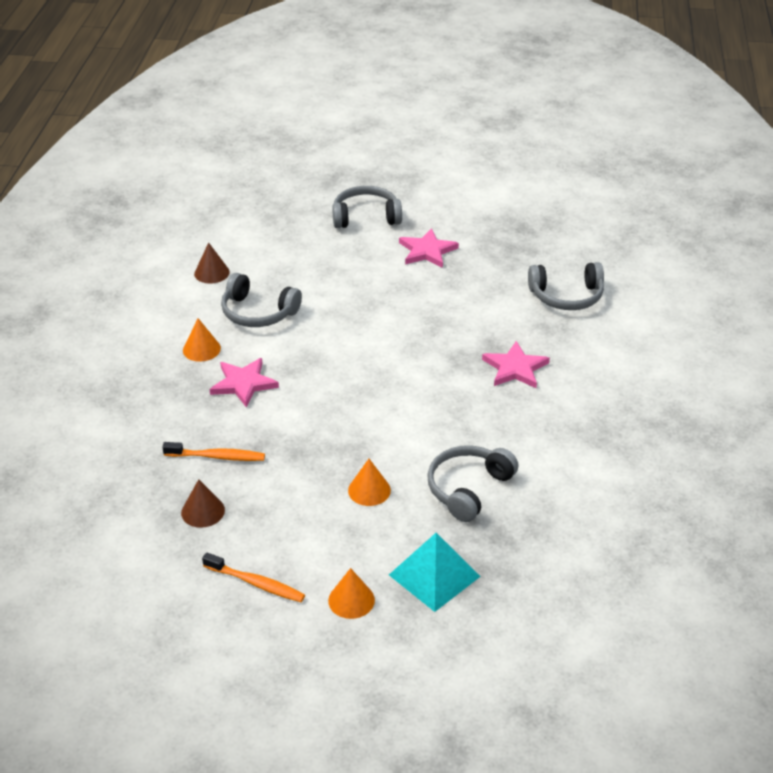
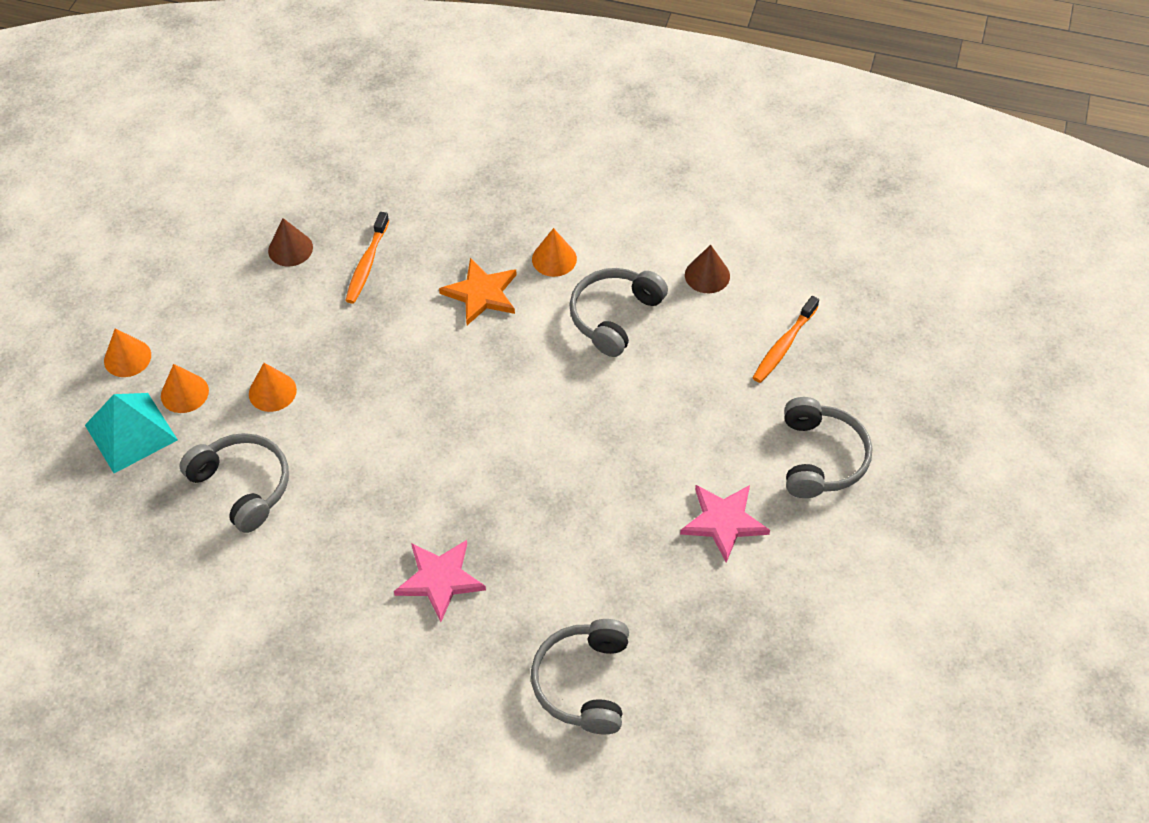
camera: 100 degrees right, 15 degrees up
(243, 383) = (481, 293): pink star -> orange star
(256, 583) = (179, 285): orange toothbrush -> orange toothbrush (784, 345)
(383, 548) = (184, 393): none -> orange cone

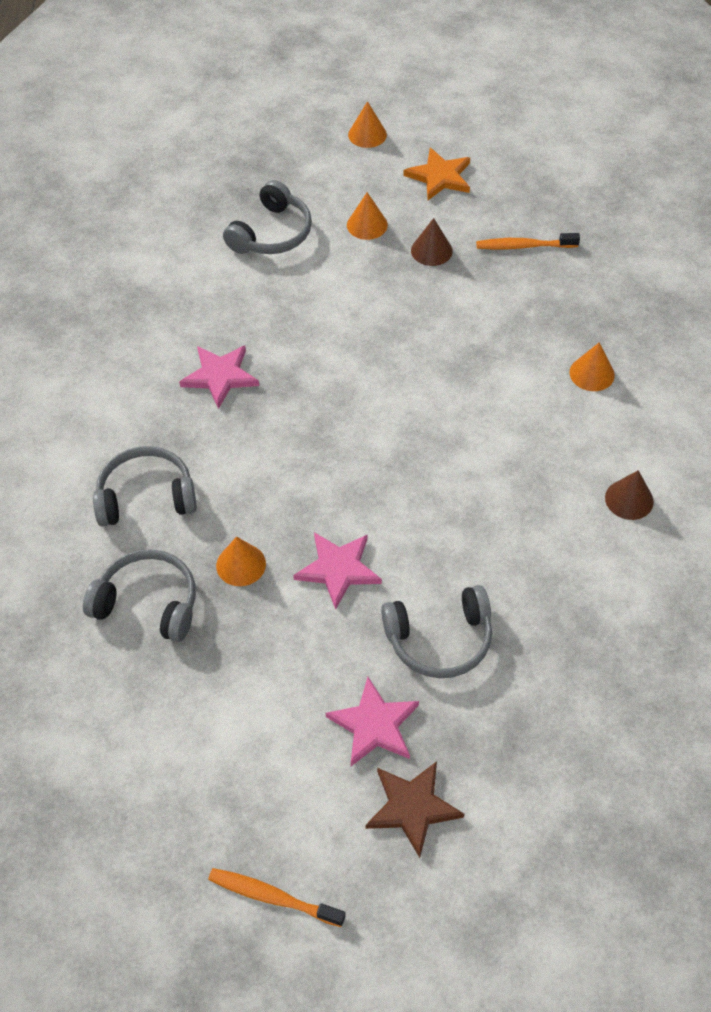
camera: 75 degrees right, 0 degrees up
(131, 432) = (299, 158): turquoise pyramid -> none
(184, 393) = (346, 175): orange cone -> orange cone (241, 564)
(290, 249) = (517, 194): brown cone -> brown cone (431, 250)
(481, 293) = (526, 331): orange star -> orange star (440, 177)
(614, 316) = (543, 434): grey headphones -> grey headphones (148, 603)
(784, 345) = (568, 583): orange toothbrush -> orange toothbrush (273, 897)
(898, 530) = (374, 725): none -> pink star
(984, 520) = (412, 807): none -> brown star

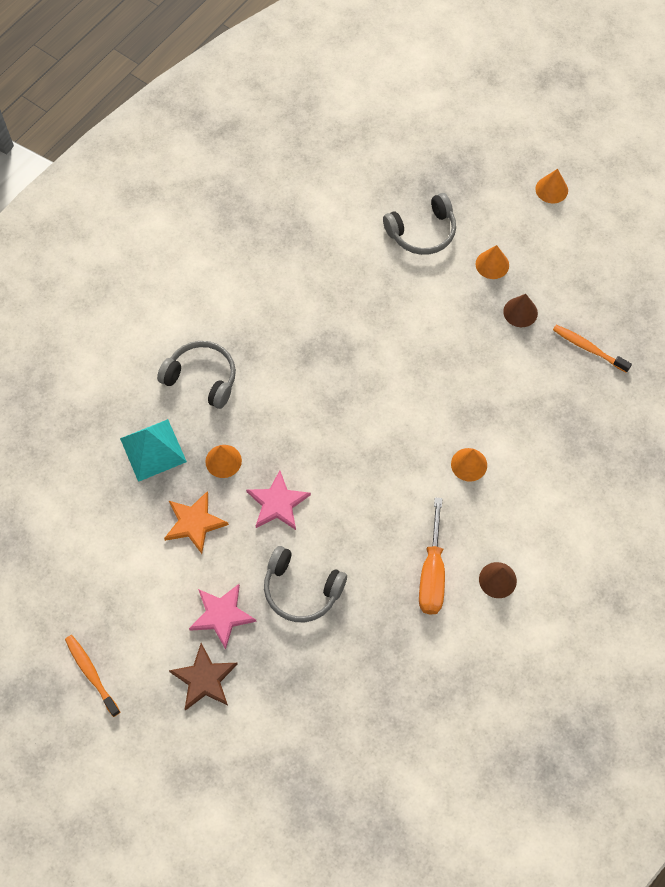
camera: 35 degrees right, 10 degrees up
(148, 603) = (153, 450): grey headphones -> turquoise pyramid
(220, 376) = (307, 321): pink star -> none
(440, 177) = (575, 256): orange star -> orange star (194, 523)
(559, 534) = (432, 572): none -> orange screwdriver
(592, 373) = (551, 475): orange cone -> orange cone (469, 464)

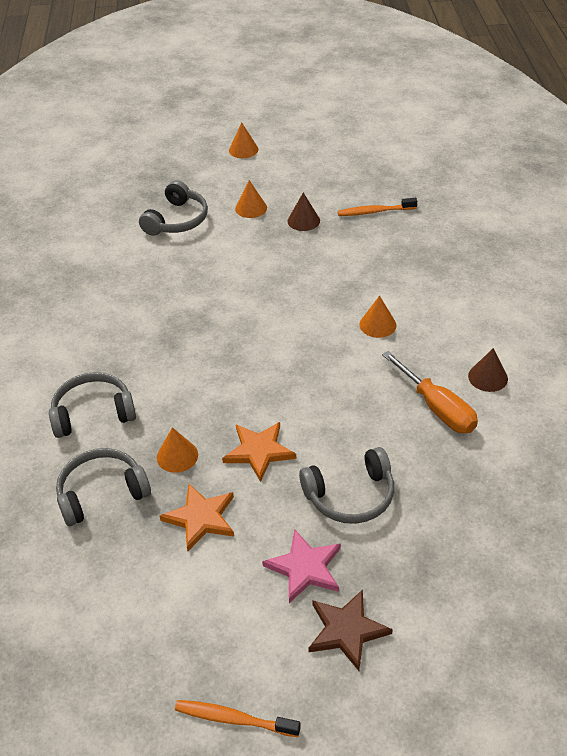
camera: 40 degrees left, 20 degrees down
(153, 450) = (102, 493): turquoise pyramid -> grey headphones
(277, 503) = (259, 451): pink star -> orange star

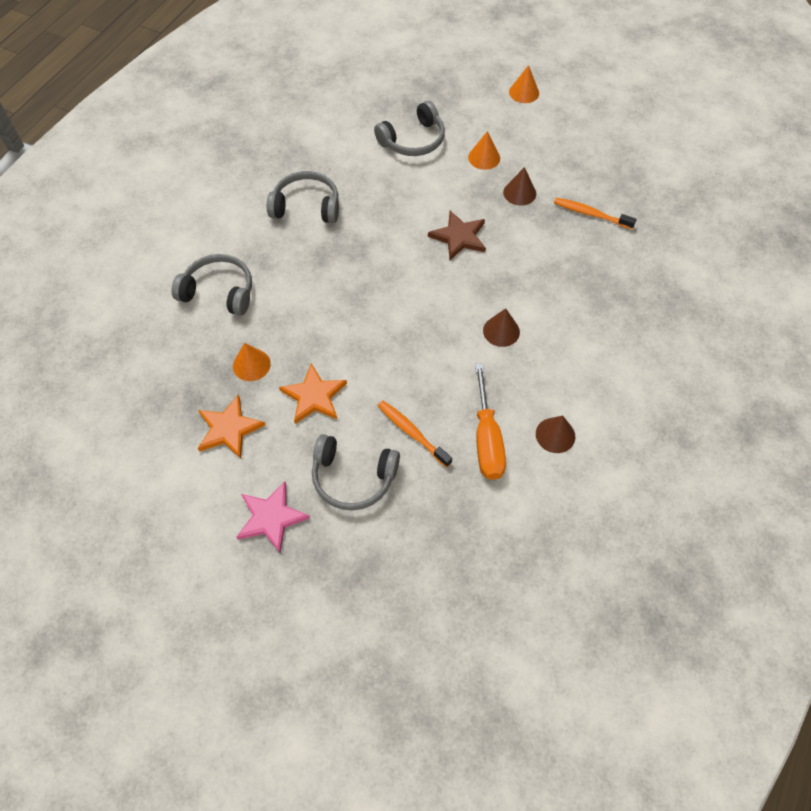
camera: 30 degrees right, 15 degrees up
(102, 493) = (176, 365): grey headphones -> grey headphones (306, 206)
(234, 719) = (132, 605): orange toothbrush -> orange toothbrush (412, 433)
(346, 630) = (261, 589): brown star -> brown star (459, 237)
(377, 324) = (501, 331): orange cone -> brown cone

